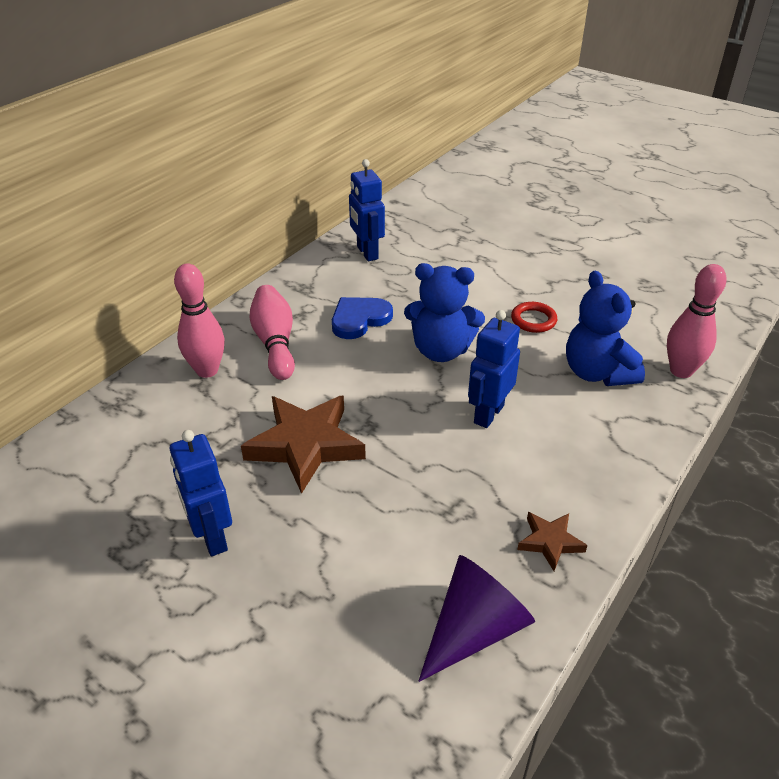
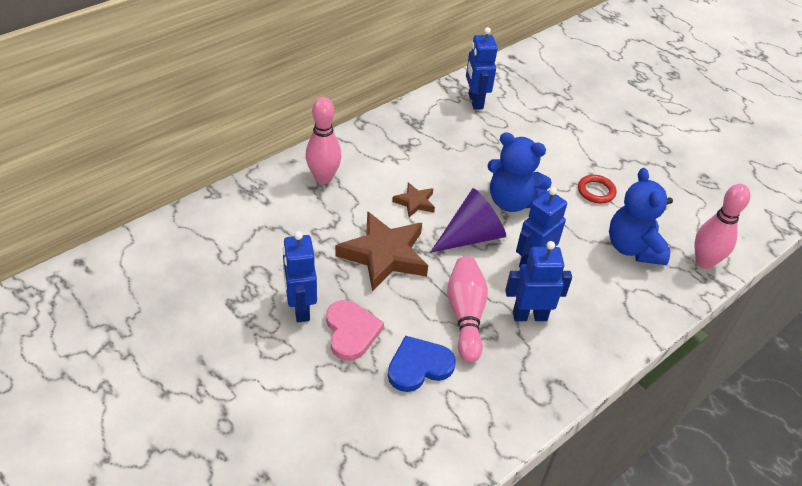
camera: 10 degrees right, 5 degrees up
(275, 343) = (381, 166): pink bowling pin -> pink bowling pin (465, 315)
(286, 551) = (351, 331): none -> pink heart
(359, 319) = (453, 160): blue heart -> blue heart (419, 366)
(474, 629) = (470, 419): purple cone -> purple cone (471, 236)
(505, 478) = (529, 316): none -> blue robot
(550, 542) = (547, 371): brown star -> brown star (415, 202)

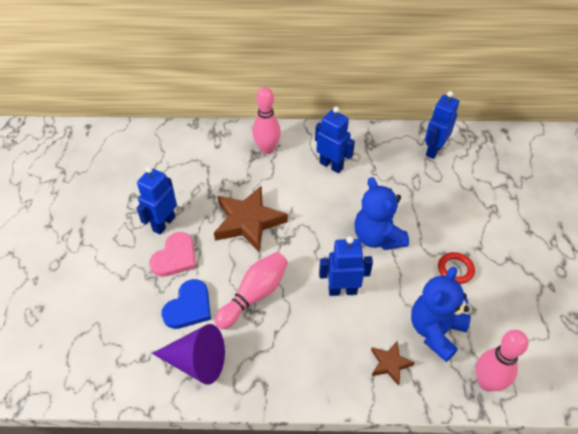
camera: 45 degrees right, 5 degrees up
(415, 202) = (307, 198): brown star -> brown star (390, 364)
(419, 366) = (189, 307): blue heart -> blue heart turned 105 degrees clockwise
(471, 236) = (319, 244): purple cone -> purple cone (196, 362)
(529, 316) = (297, 325): blue robot -> blue robot (331, 165)

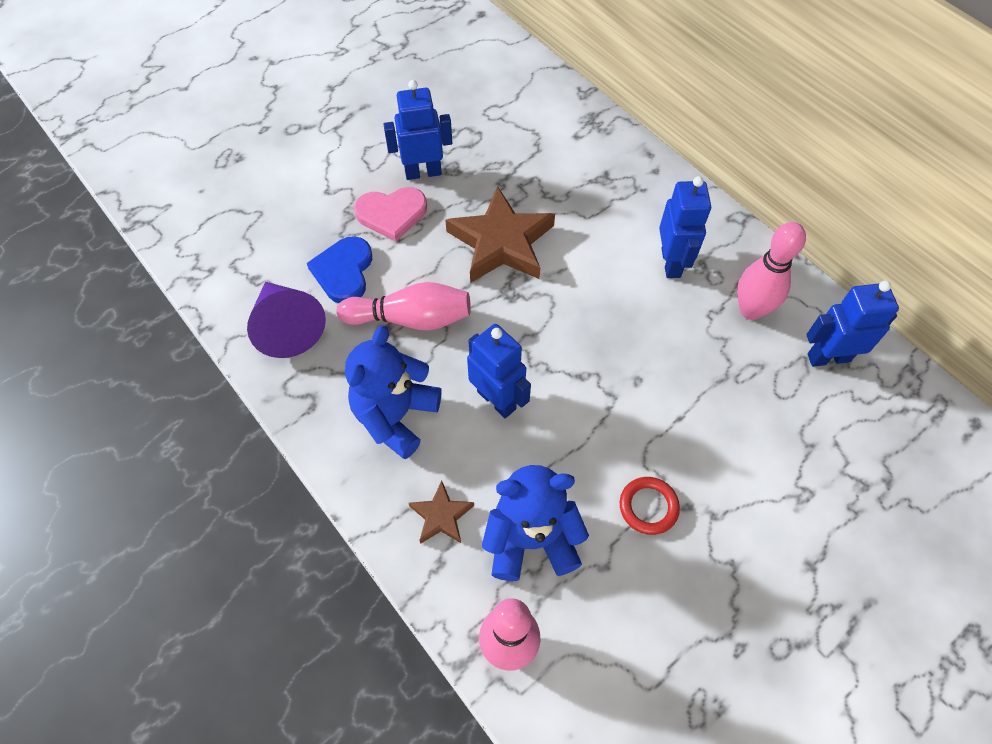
camera: 50 degrees right, 10 degrees up
(189, 307) = (344, 272): blue heart -> blue heart turned 105 degrees clockwise
(267, 149) = (624, 183): pink bowling pin -> pink bowling pin (751, 310)
(377, 237) = (610, 386): blue teddy bear -> blue teddy bear (395, 416)

